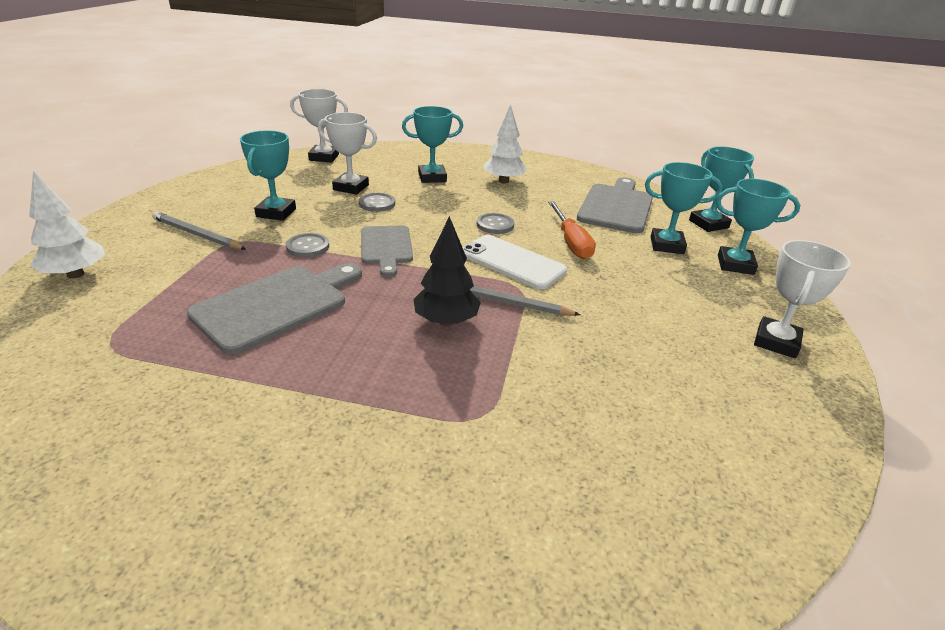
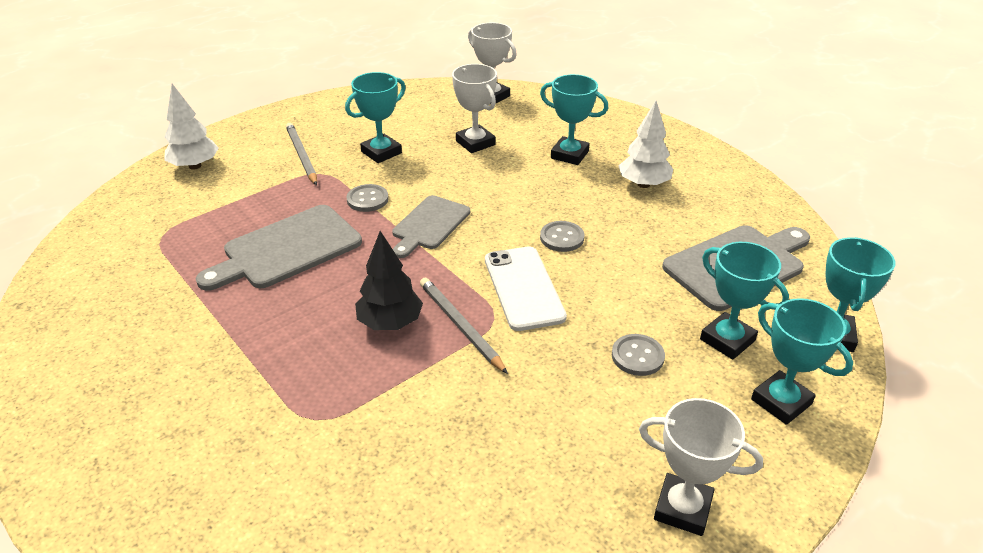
camera: 40 degrees right, 5 degrees up
(276, 305) = (287, 249): grey cutting board -> grey cutting board turned 150 degrees clockwise
(377, 203) = (477, 171): grey button -> grey button (637, 356)
(571, 242) = (616, 290): orange screwdriver -> none
(776, 342) = (683, 508): white trophy -> white trophy turned 45 degrees clockwise

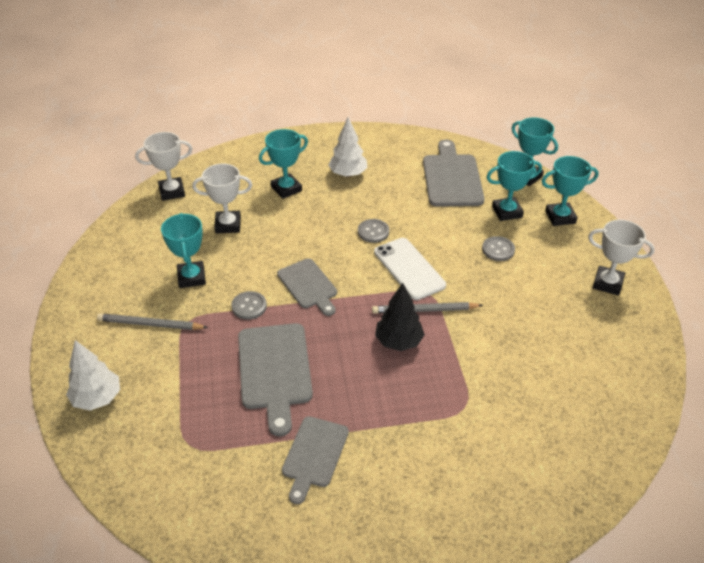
camera: 60 degrees left, 5 degrees up
(182, 319) = (314, 455): none -> grey cutting board
(523, 288) = (409, 268): white phone -> white phone turned 45 degrees clockwise
(683, 508) = (607, 283): white trophy -> white trophy turned 60 degrees clockwise

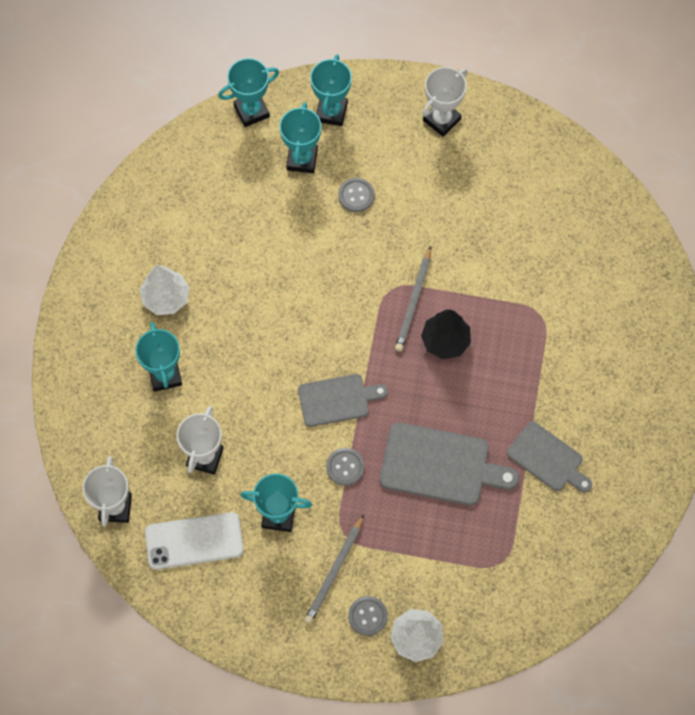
camera: 70 degrees left, 25 degrees up
(373, 232) = (279, 307): grey button -> grey button (368, 616)
(409, 268) = (350, 293): white phone -> white phone (194, 541)
(452, 178) = (221, 189): grey cutting board -> none

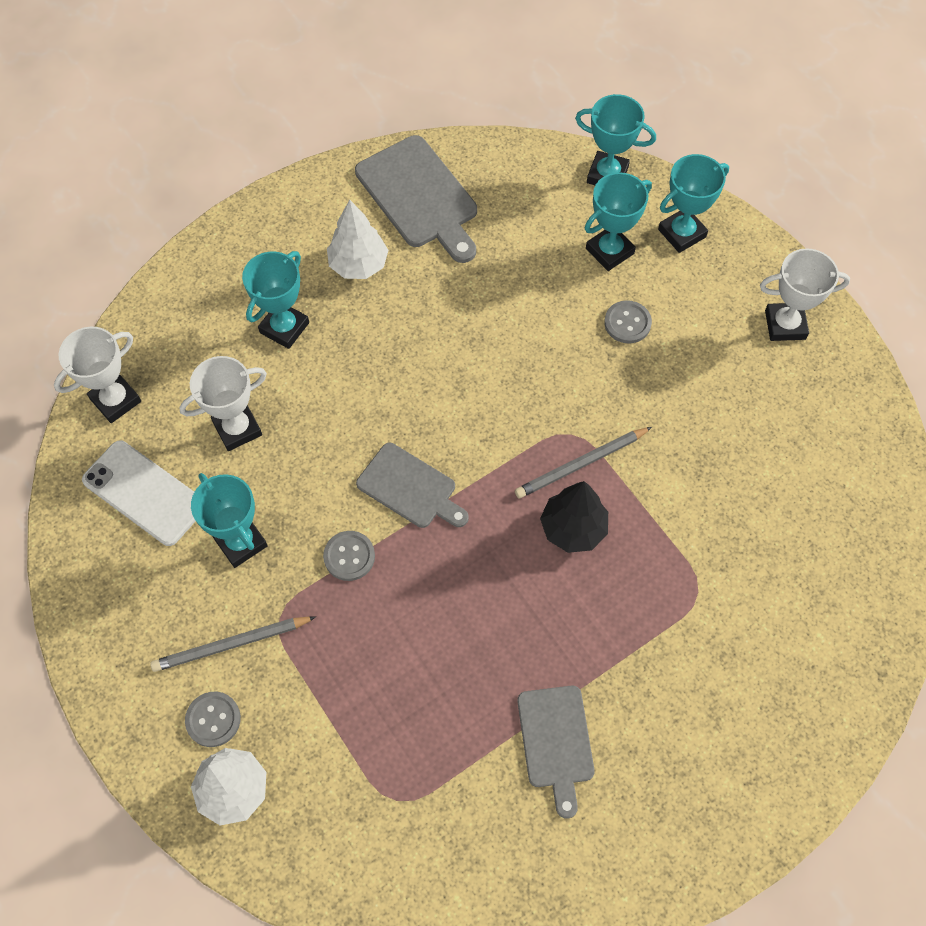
camera: 45 degrees right, 5 degrees down
(440, 465) = (440, 643): grey cutting board -> grey cutting board (419, 197)

